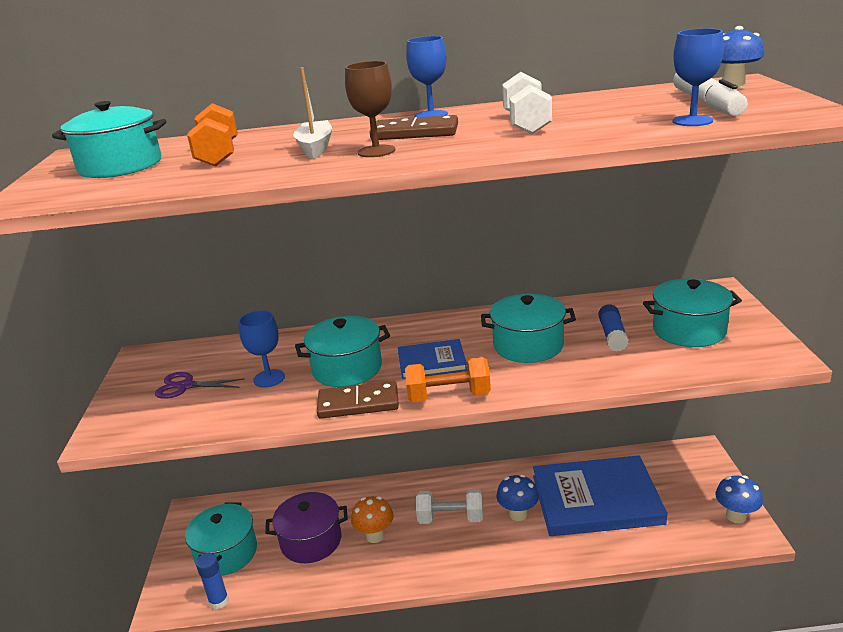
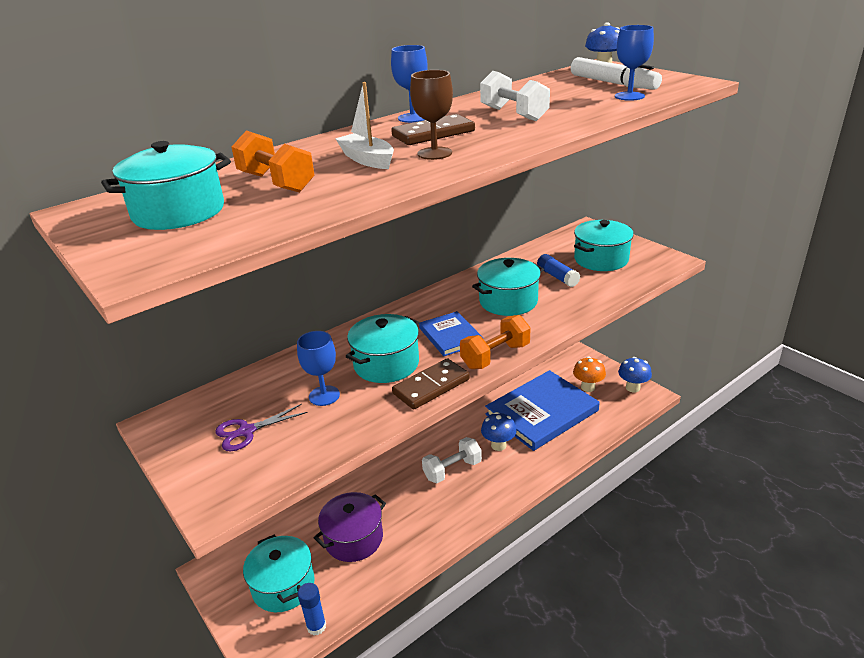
camera: 35 degrees left, 5 degrees up
(375, 536) = (405, 509): orange mushroom -> orange mushroom (588, 387)
(432, 362) = (450, 336): blue book -> blue book turned 75 degrees counterclockwise

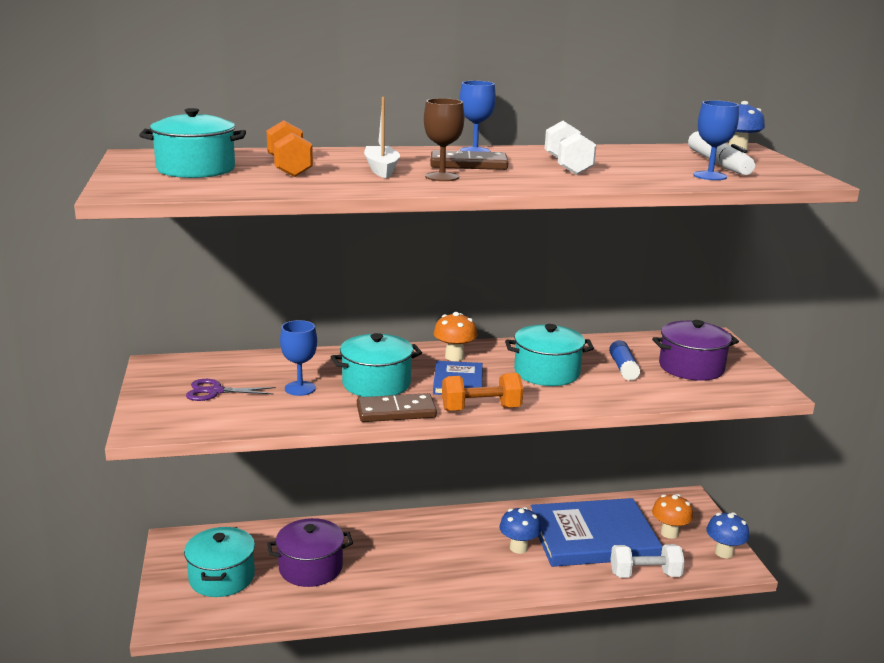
camera: 25 degrees right, 10 degrees down
(316, 626) = (223, 619): blue glue stick -> none
(423, 312) = (454, 357): none -> orange mushroom
(452, 470) = (452, 550): white dumbbell -> white dumbbell (645, 574)
(601, 259) = (691, 367): turquoise pot -> purple pot

